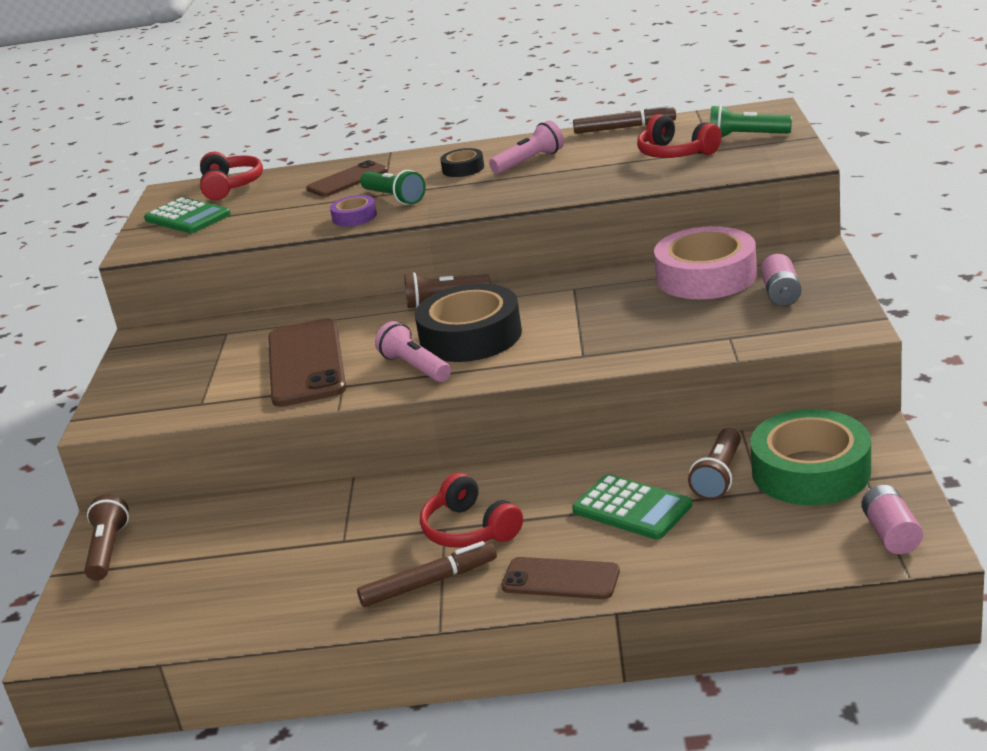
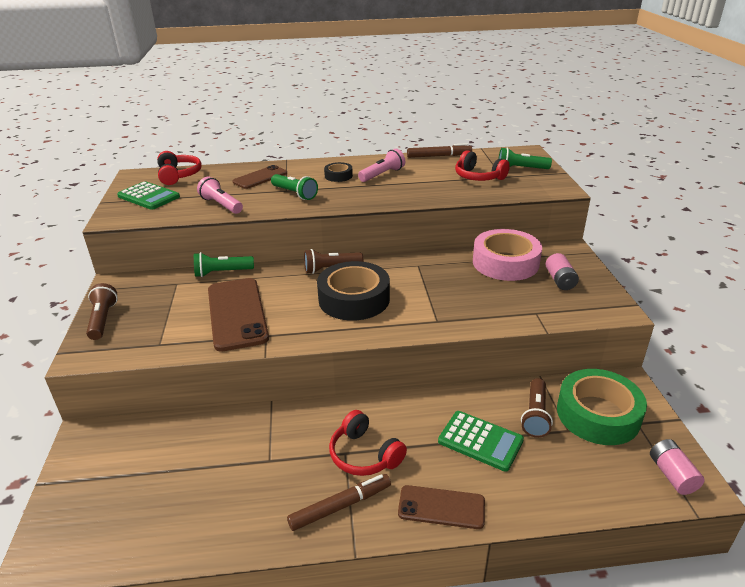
camera: 10 degrees left, 5 degrees up
(108, 550) = (84, 461): brown flashlight -> brown flashlight (102, 320)
(290, 316) = (222, 273): none -> green flashlight
(354, 217) = (269, 206): purple tape -> none
(415, 367) = (318, 323): pink flashlight -> pink flashlight (221, 205)

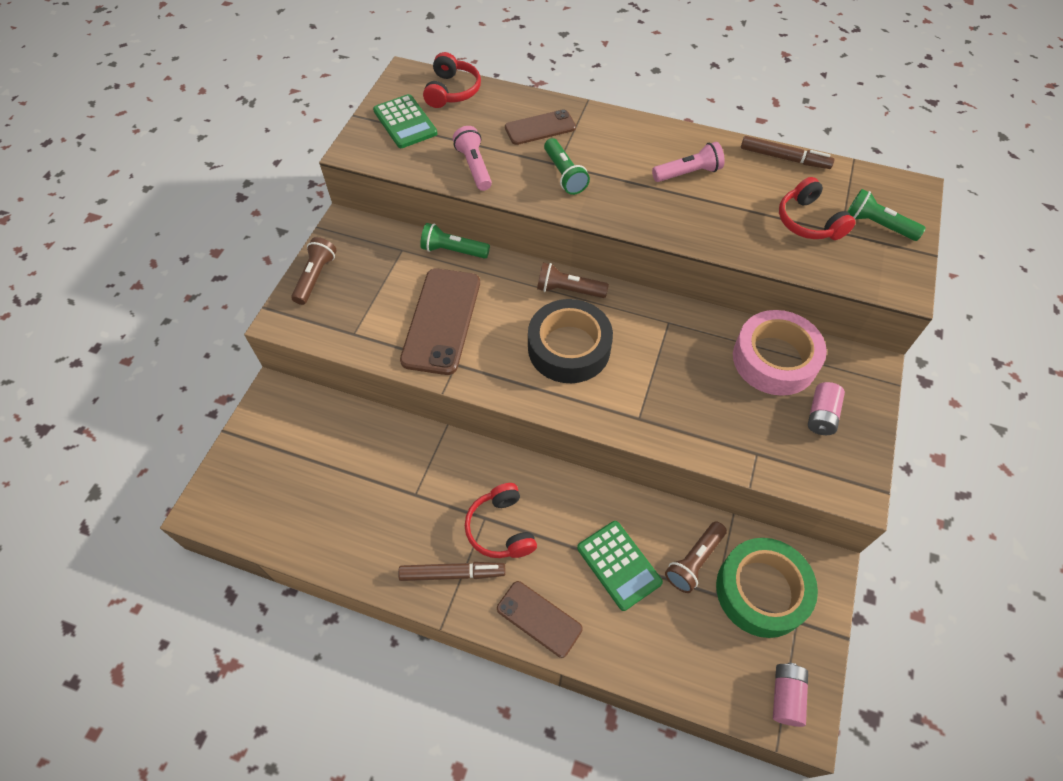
camera: 25 degrees right, 25 degrees up
(338, 176) = (633, 157): black tape -> none

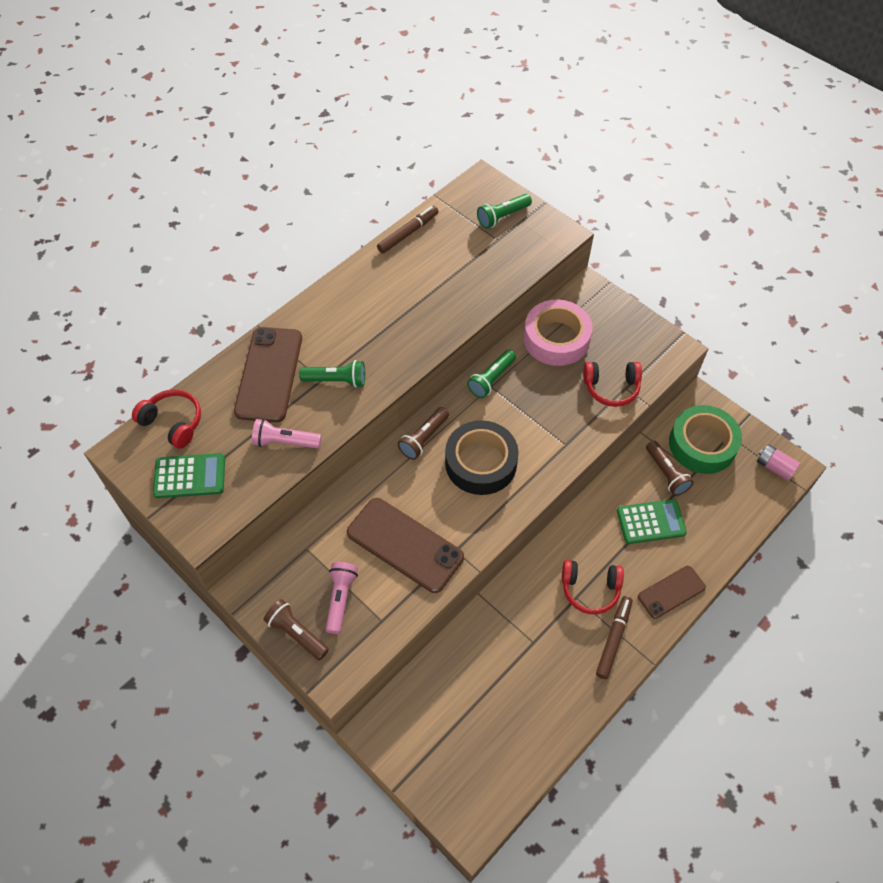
camera: 65 degrees left, 0 degrees up
(453, 251) = (332, 507): green flashlight -> green flashlight (491, 379)
(540, 128) = (269, 374): brown phone -> brown phone, size x1.68
(688, 173) = (386, 298): pink flashlight -> pink flashlight (340, 599)
(809, 221) = (477, 252): red headphones -> red headphones (611, 388)
(821, 415) = (613, 336): pink battery -> none

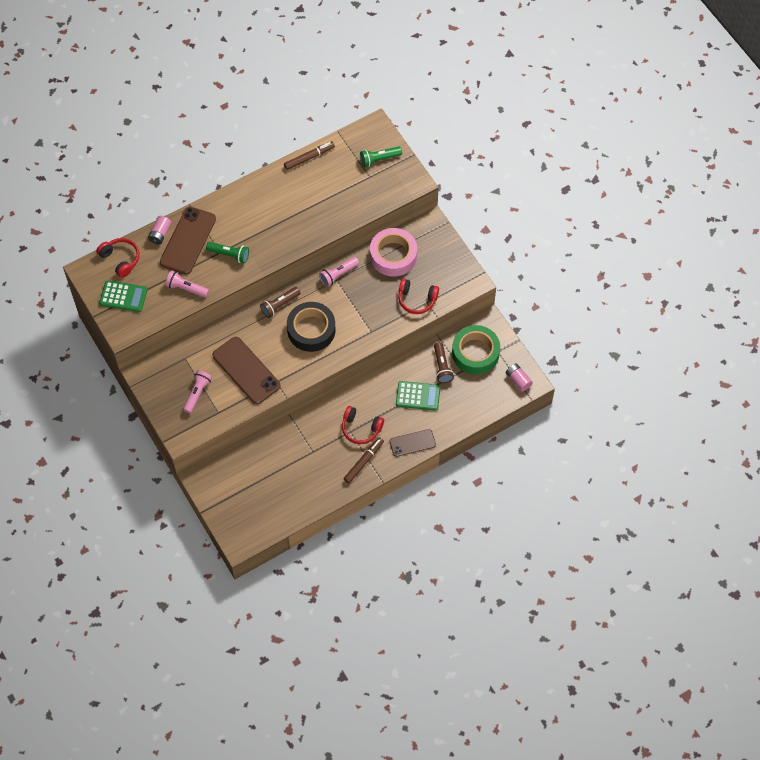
camera: 15 degrees right, 5 degrees up
(225, 374) = (160, 234): none -> pink battery
(296, 633) = (165, 407): brown flashlight -> none
(491, 379) = (338, 275): green flashlight -> pink flashlight

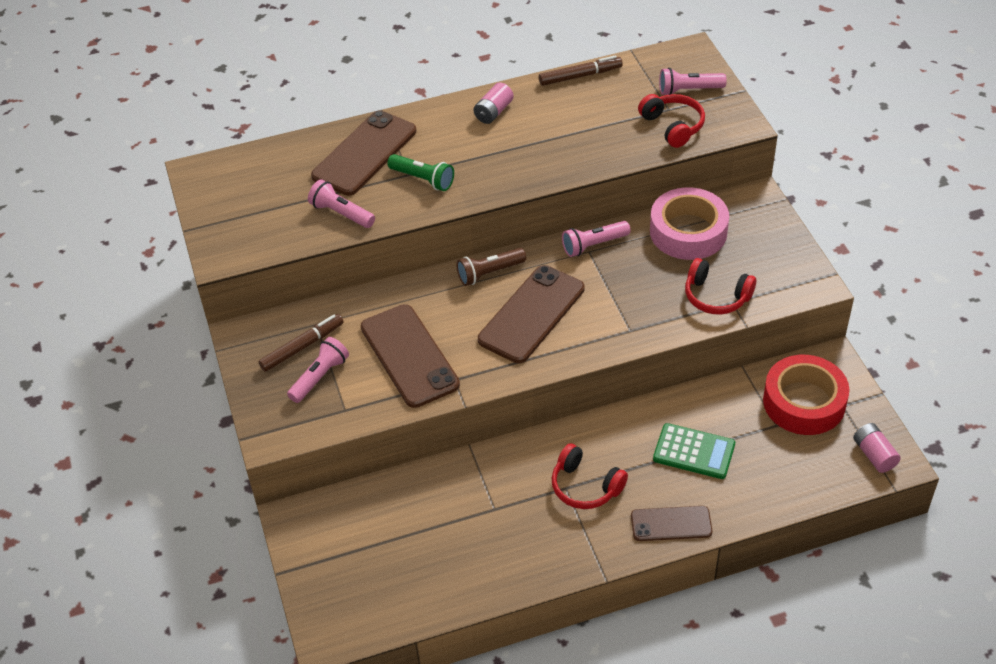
camera: 15 degrees right, 15 degrees down
(120, 259) = (254, 164): red headphones -> red headphones (673, 126)
(123, 296) = (240, 211): green calculator -> none
(160, 234) = (325, 140): pink battery -> pink battery (493, 112)
(311, 330) = (531, 314): black tape -> brown phone
(363, 462) = (578, 540): brown marker -> brown marker (302, 347)
(379, 159) = (688, 90): green flashlight -> pink flashlight
(442, 367) = (743, 414): brown flashlight -> none
(475, 353) = (804, 402): green tape -> red tape

